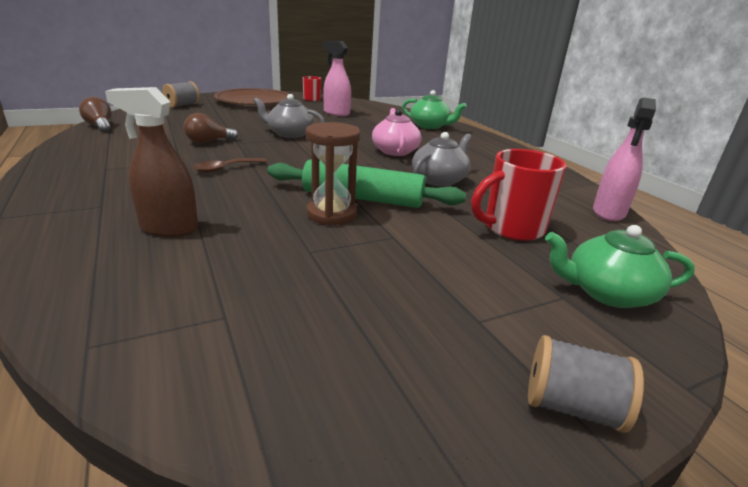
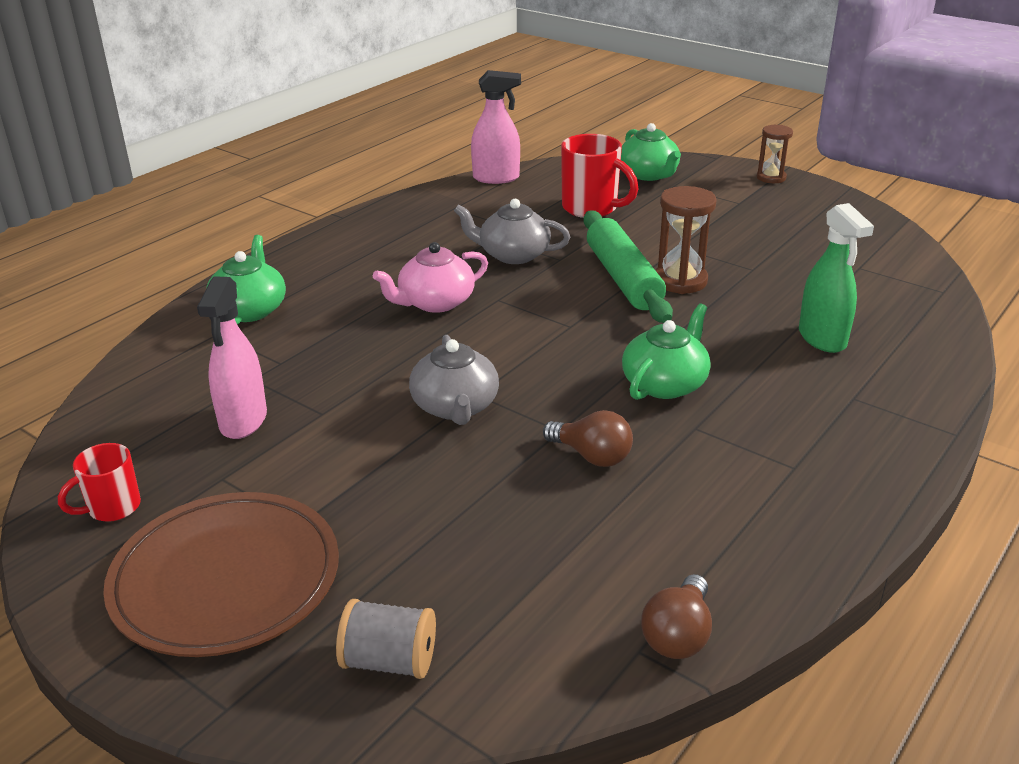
camera: 115 degrees left, 5 degrees up
(168, 228) = (822, 338): brown spray bottle -> green spray bottle
(226, 169) = (665, 384): brown spoon -> green teapot
(571, 407) = (771, 178): grey spool -> brown hourglass

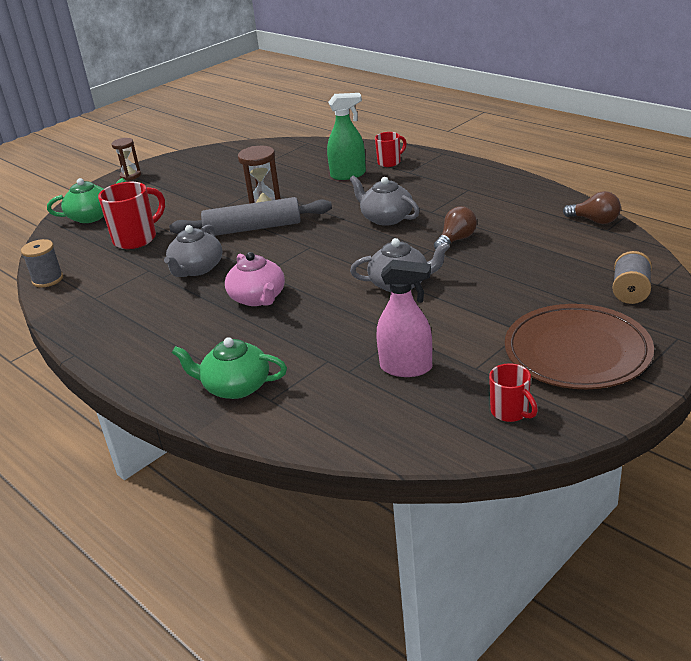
camera: 80 degrees left, 0 degrees up
(496, 178) = (47, 279): pink spray bottle -> grey spool
(623, 278) = (253, 228): green rolling pin -> grey rolling pin
(665, 384) = (386, 218): green teapot -> grey teapot
(889, 376) = (390, 162): none -> red mug

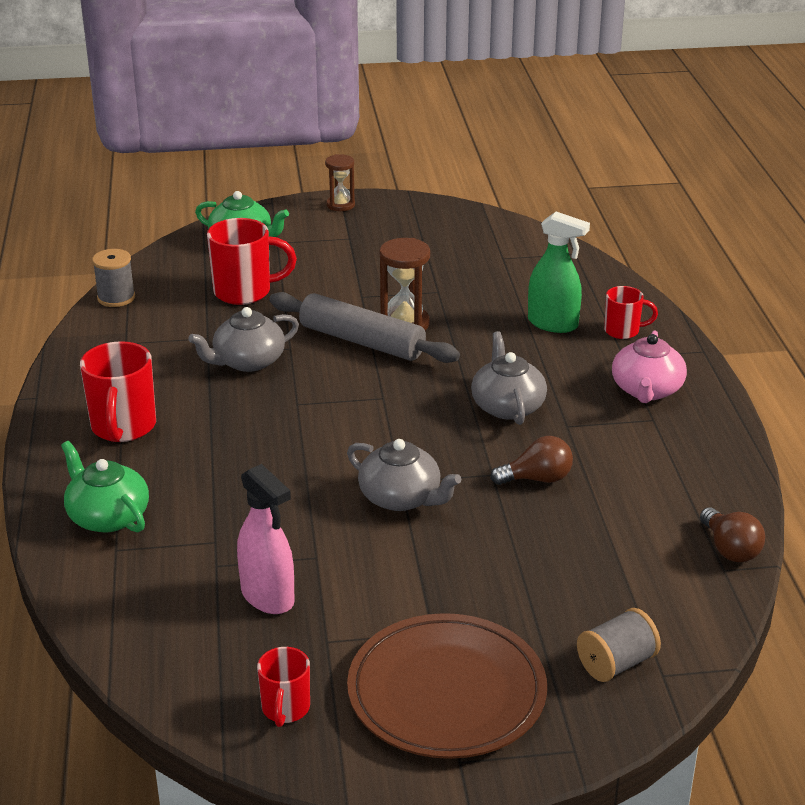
camera: 35 degrees right, 0 degrees up
(167, 338) = (123, 427): none -> red mug
(258, 298) = (253, 431): pink teapot -> pink teapot (646, 390)

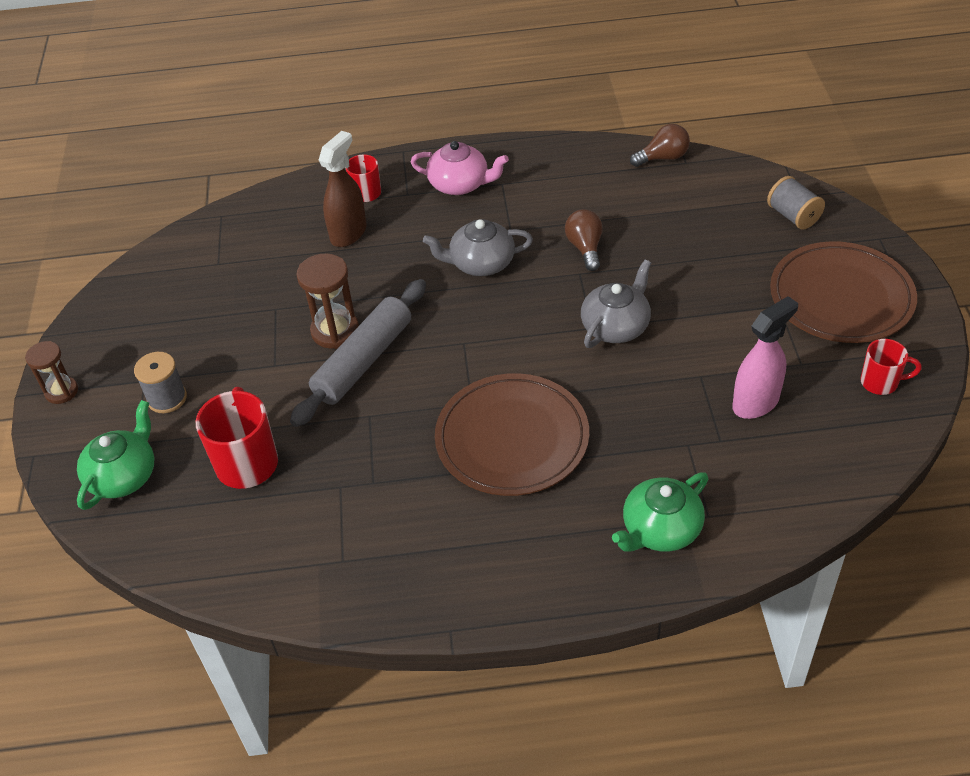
camera: 85 degrees left, 15 degrees up
(116, 298) = (237, 585): grey spool -> grey spool (167, 398)
(123, 427) = (511, 538): red mug -> none
(245, 427) = (512, 438): none -> brown plate
(247, 361) = (392, 447): grey teapot -> none
(553, 324) = (348, 233): green spray bottle -> brown spray bottle

